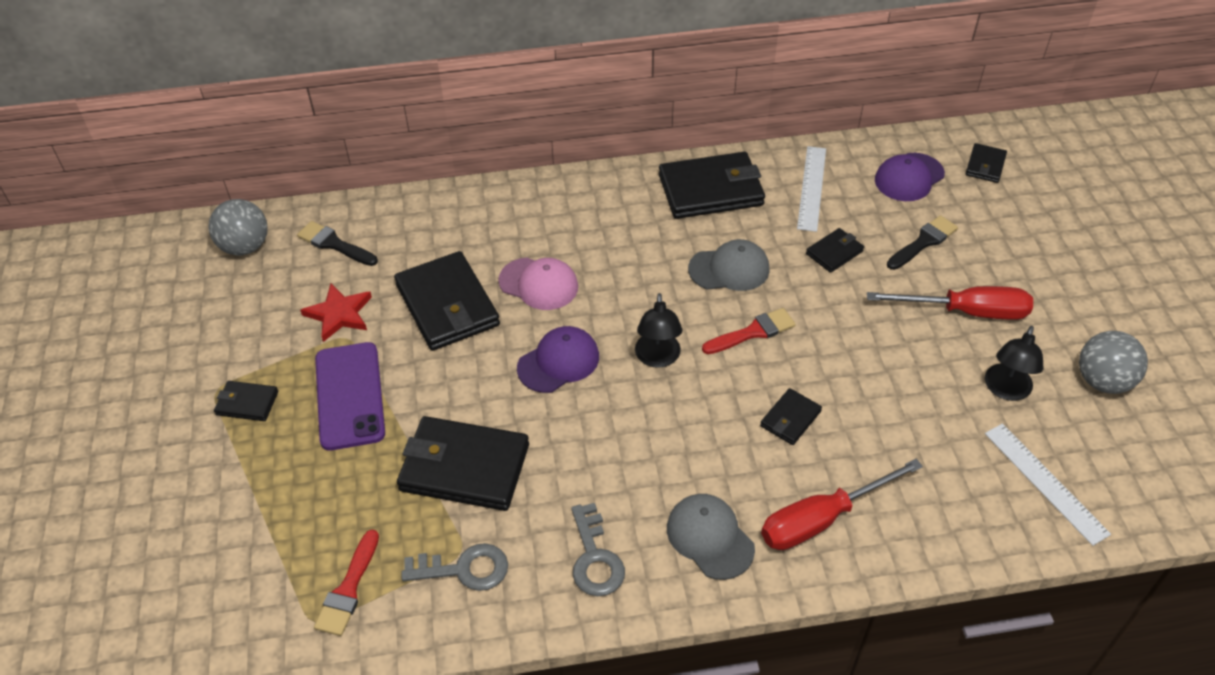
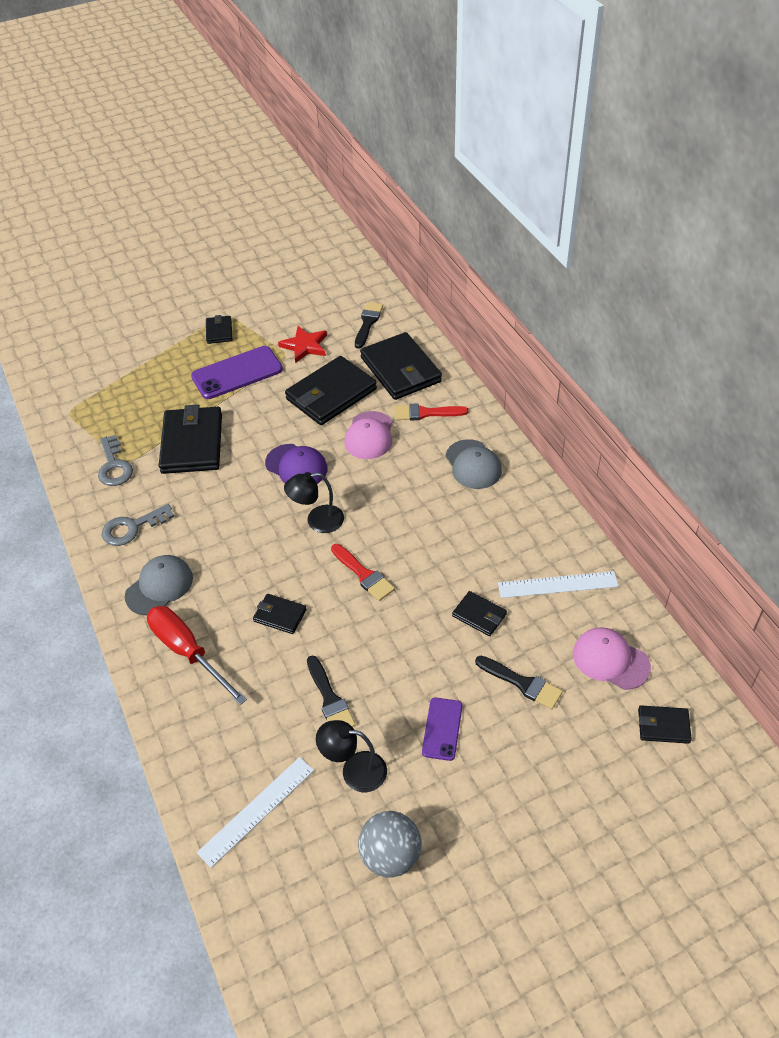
camera: 75 degrees right, 0 degrees up
(245, 247) = (349, 285): grey ball -> none
(348, 589) = (93, 419): red brush -> red brush (425, 413)
(711, 190) = (520, 514): black wallet -> black wallet (400, 370)
(729, 269) = (429, 545): grey cap -> grey cap (473, 464)
(909, 177) = (610, 660): purple cap -> pink cap
(915, 394) = (330, 699): none -> black brush
(966, 312) = (442, 729): red screwdriver -> purple phone

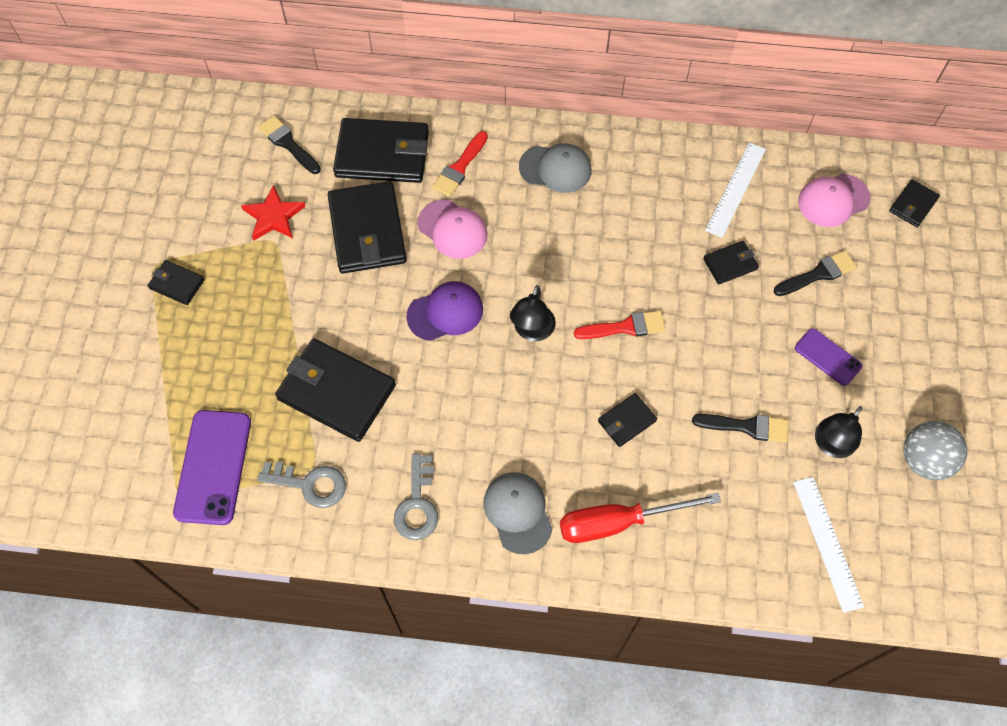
camera: 60 degrees left, 15 degrees up
(237, 373) = (261, 299): purple phone -> purple phone (213, 467)

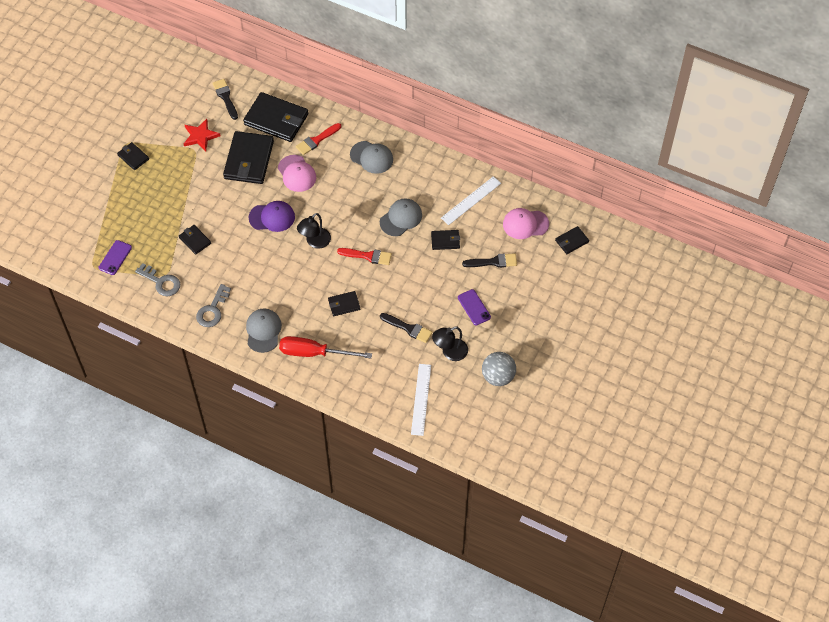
camera: 20 degrees right, 5 degrees down
(213, 467) = (115, 257): purple phone -> purple phone, size x0.57
(336, 392) = (195, 240): black wallet -> black wallet, size x0.49
(646, 250) = (401, 218): none -> grey cap

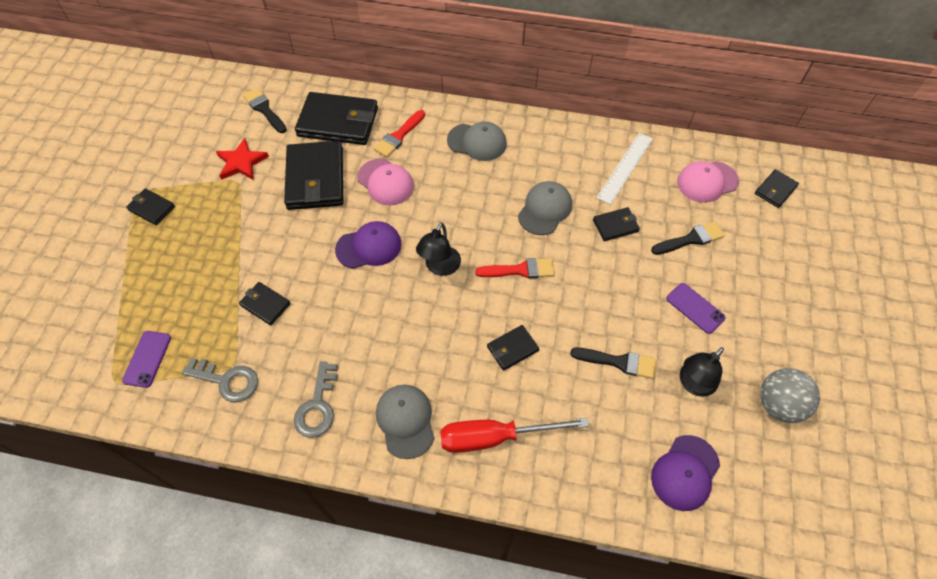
camera: 15 degrees left, 0 degrees up
(421, 399) = (685, 473): white ruler -> purple cap

